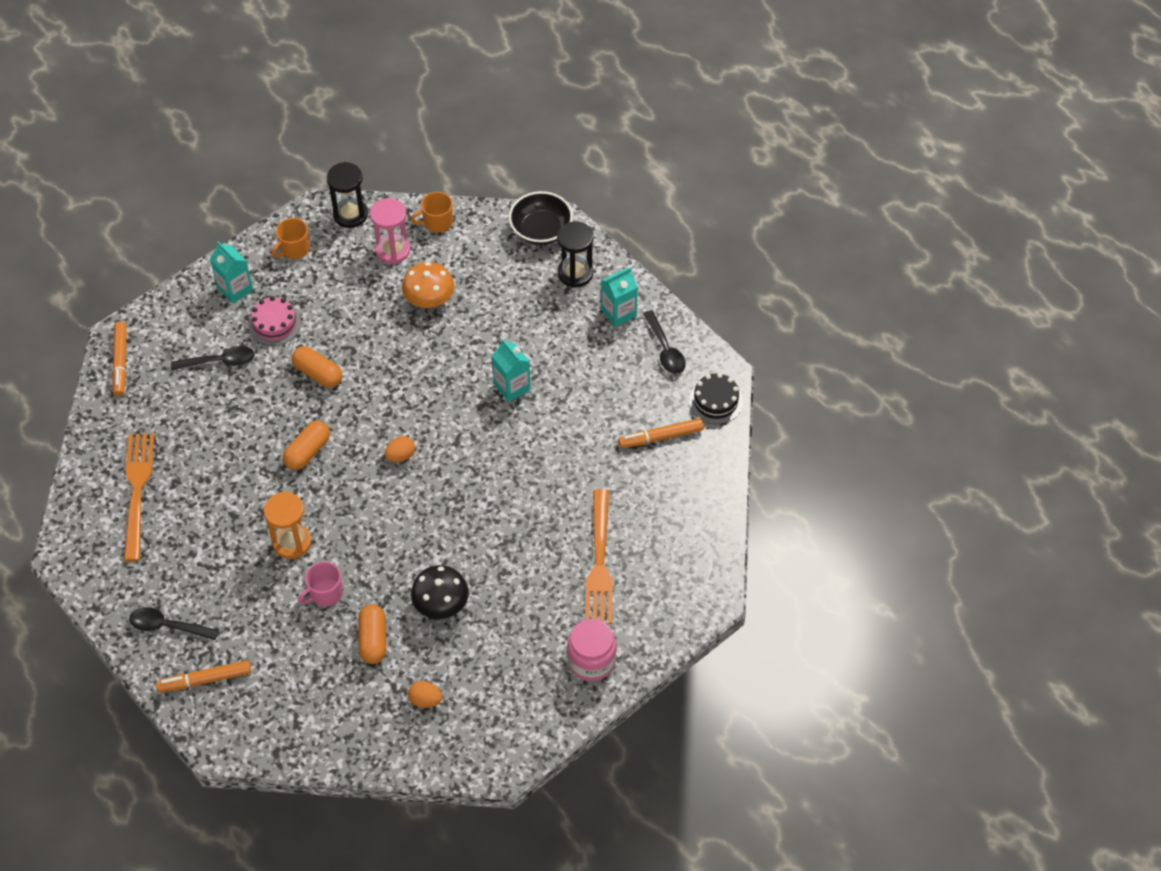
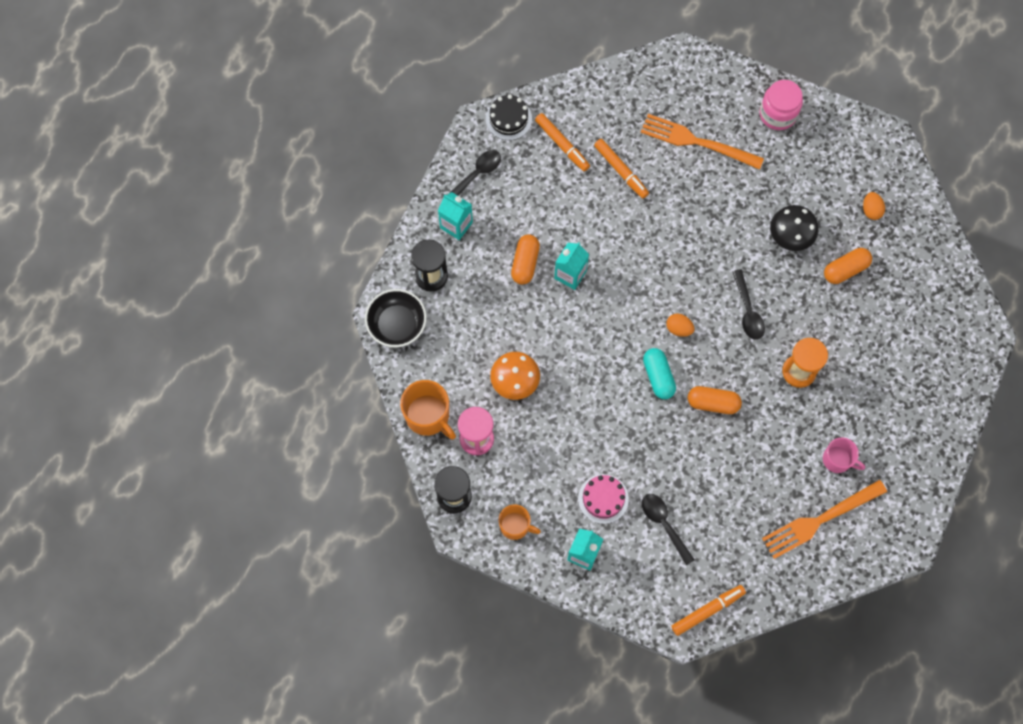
camera: 115 degrees left, 15 degrees up
(167, 626) = (919, 426): black spoon -> black spoon (748, 311)
(205, 680) = (945, 373): orange marker -> orange marker (621, 171)
(318, 373) = (634, 435): orange capsule -> orange capsule (525, 263)
(325, 593) = (827, 324): pink mug -> pink mug (837, 460)
(362, 417) = (658, 377): none -> turquoise capsule
(437, 222) = (428, 416): orange mug -> orange mug, size x1.55
(599, 563) = (696, 142): orange fork -> orange fork turned 135 degrees counterclockwise

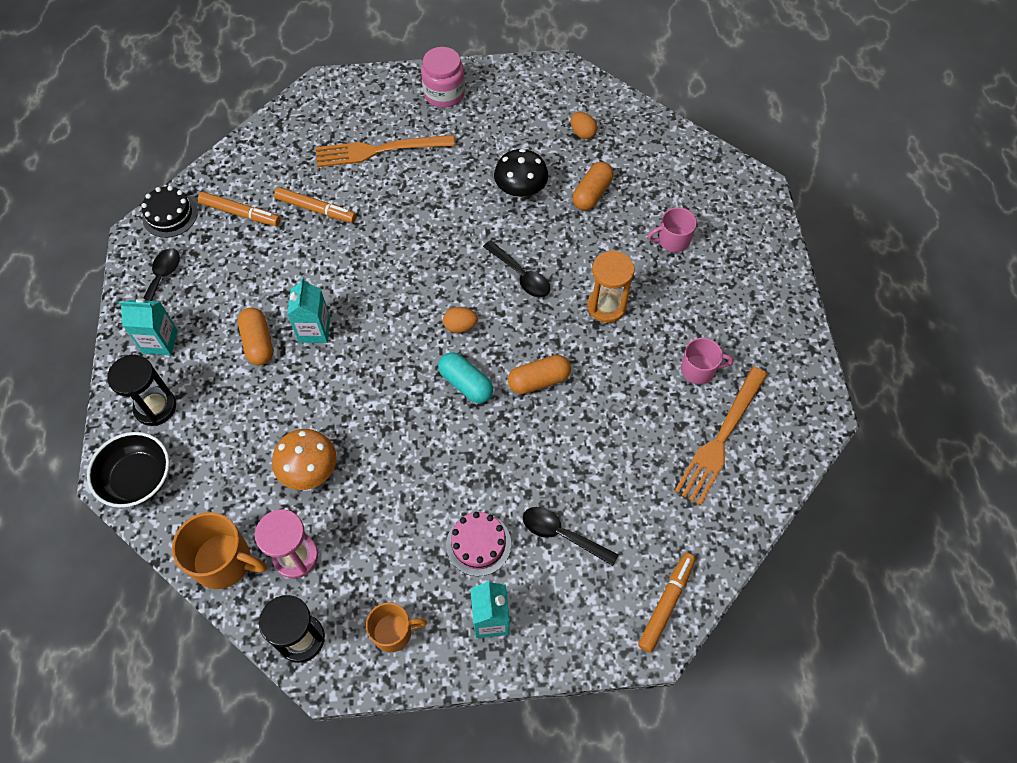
camera: 30 degrees left, 10 degrees down
(885, 344) = (672, 240): none -> pink mug

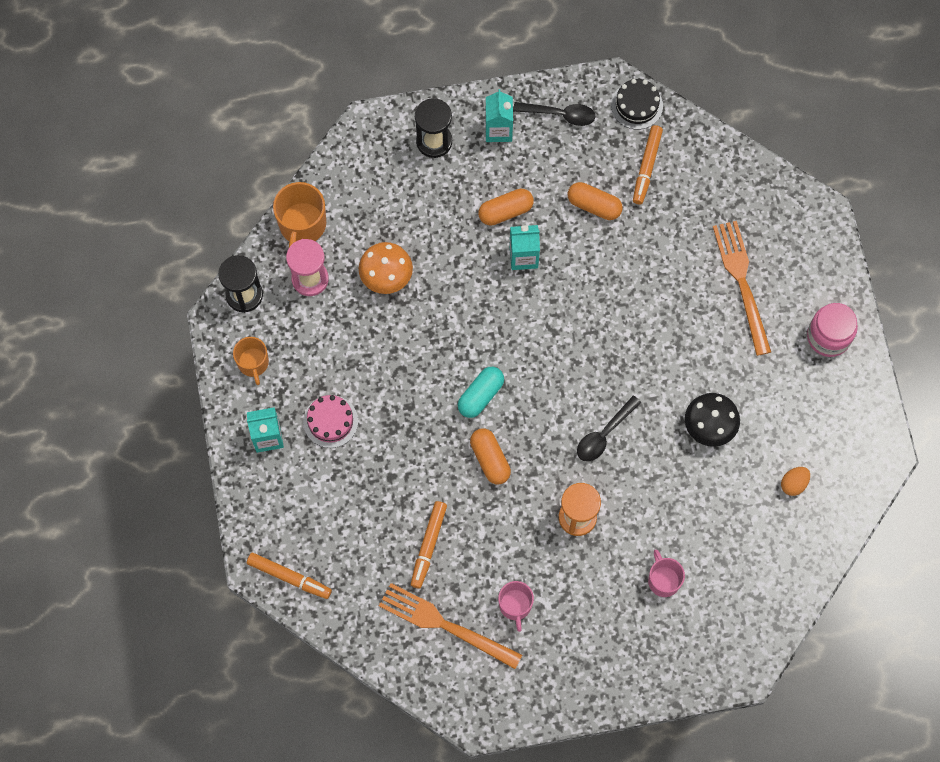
camera: 85 degrees right, 10 degrees up
(138, 479) = (368, 144): black bowl -> none
(316, 209) = (660, 234): orange marker -> orange marker (428, 546)
(460, 326) = (541, 384): orange egg -> none
(562, 535) = (343, 489): black spoon -> none
(592, 194) = (713, 497): orange capsule -> orange capsule (594, 206)

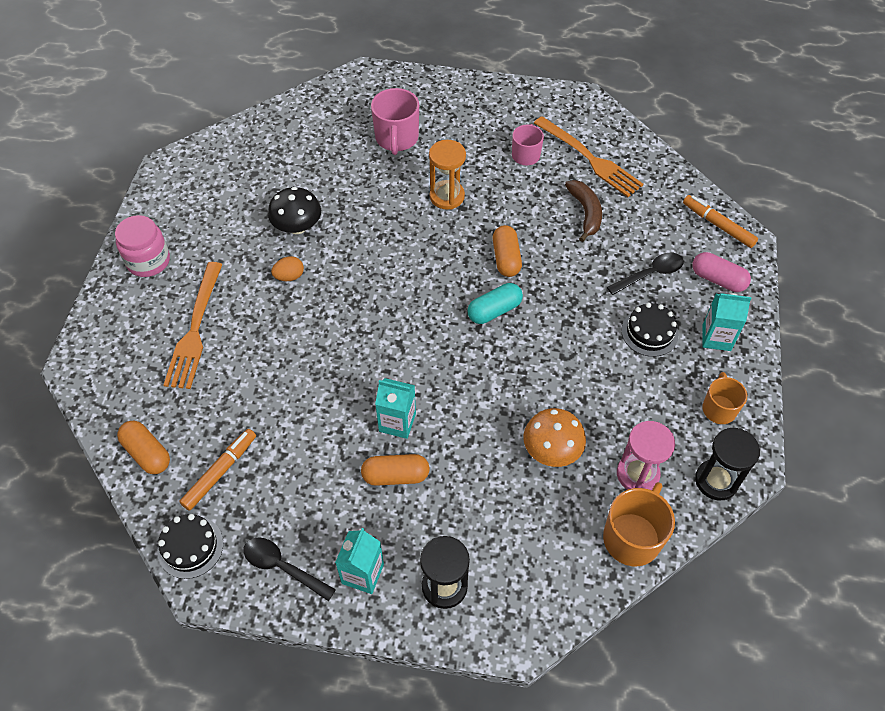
camera: 160 degrees left, 15 degrees down
(278, 506) = (717, 279): none -> pink capsule
(330, 421) = (649, 332): pink cake -> black cake
(428, 546) = (585, 213): orange marker -> brown banana
(594, 206) = (298, 450): orange capsule -> orange capsule (147, 453)
(604, 434) = (393, 247): black spoon -> black spoon (650, 274)
(663, 580) = (396, 138): pink mug -> pink mug, size x1.55
(793, 484) = (253, 168): orange egg -> orange egg (289, 276)

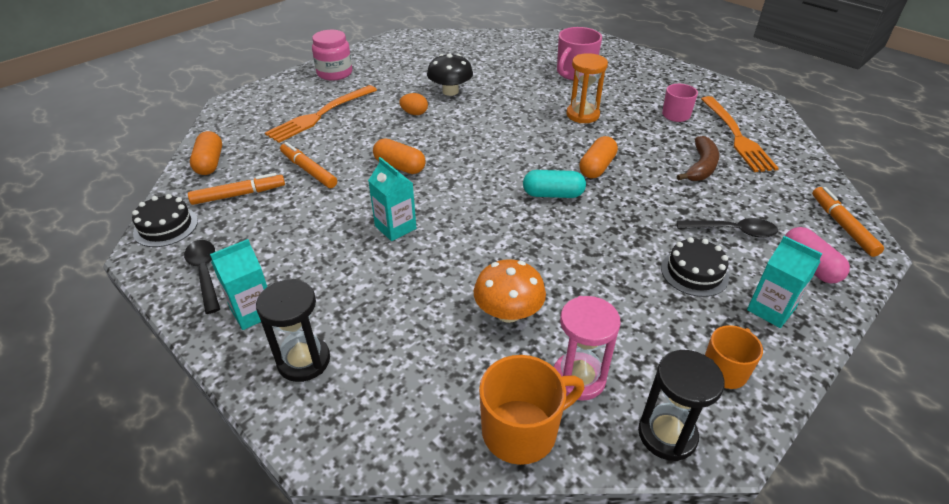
camera: 35 degrees right, 15 degrees down
(257, 405) = (308, 170): none -> orange marker
(395, 476) = (355, 260): orange capsule -> orange capsule (399, 166)

